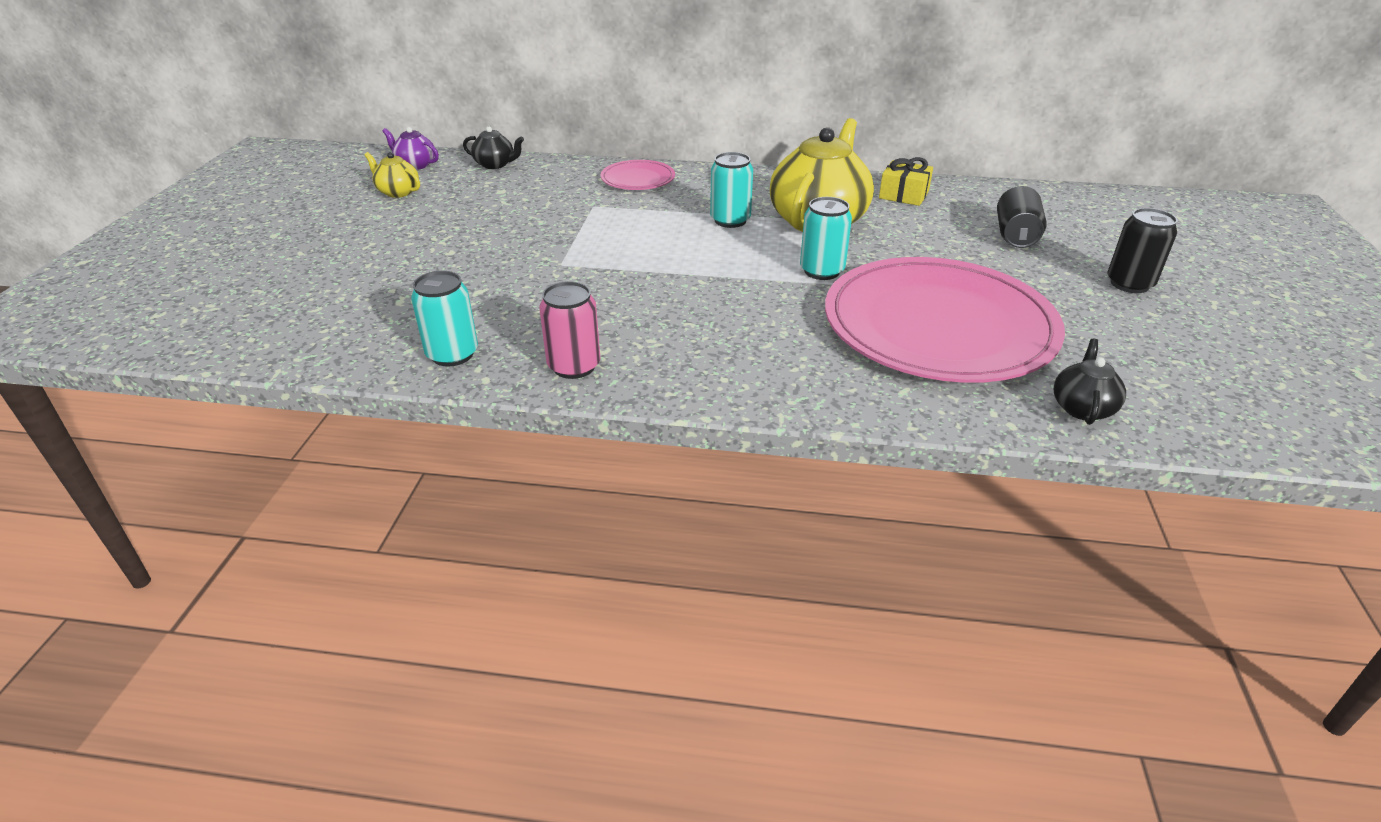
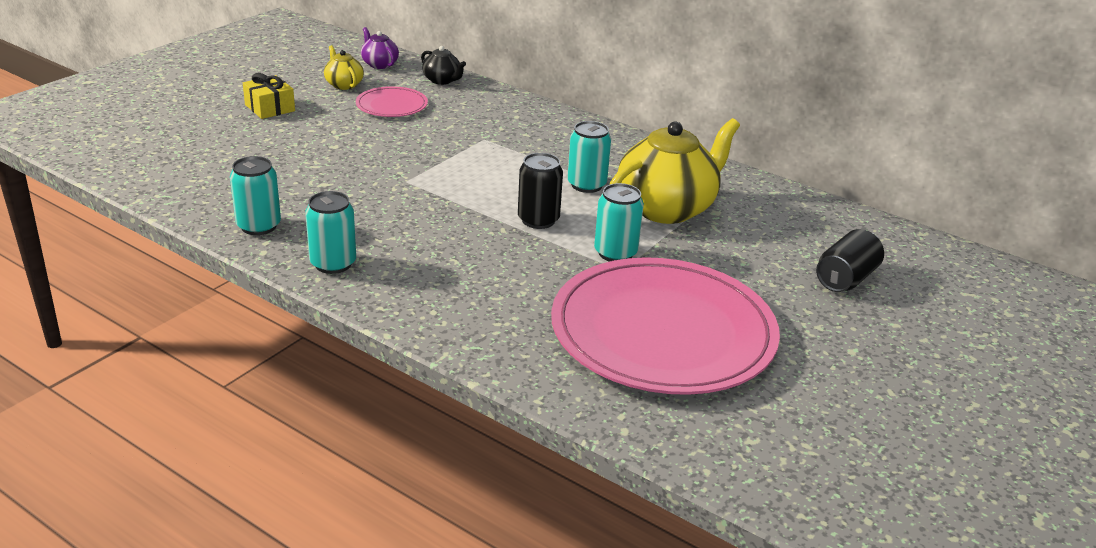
camera: 25 degrees right, 5 degrees down
(574, 366) = (333, 264): pink can -> turquoise can
(638, 179) = (548, 125): pink plate -> pink plate (392, 105)
(903, 195) = (780, 208): yellow gift -> yellow gift (270, 108)
(1082, 408) = (705, 441): black teapot -> none
(1129, 284) = (904, 358): black can -> black can (538, 220)

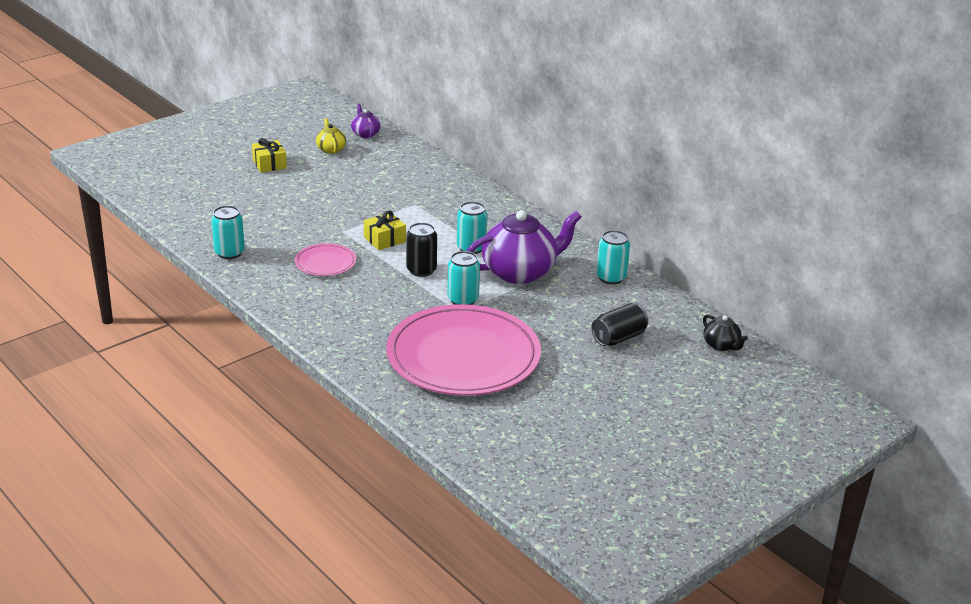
camera: 15 degrees right, 0 degrees up
(333, 264) = (268, 284): turquoise can -> turquoise can (611, 278)
(392, 105) = (359, 170): pink plate -> pink plate (325, 263)
(442, 80) = (407, 152): black teapot -> black teapot (721, 345)
(468, 186) = (384, 239): none -> yellow gift
(666, 208) = (520, 272): yellow teapot -> purple teapot

